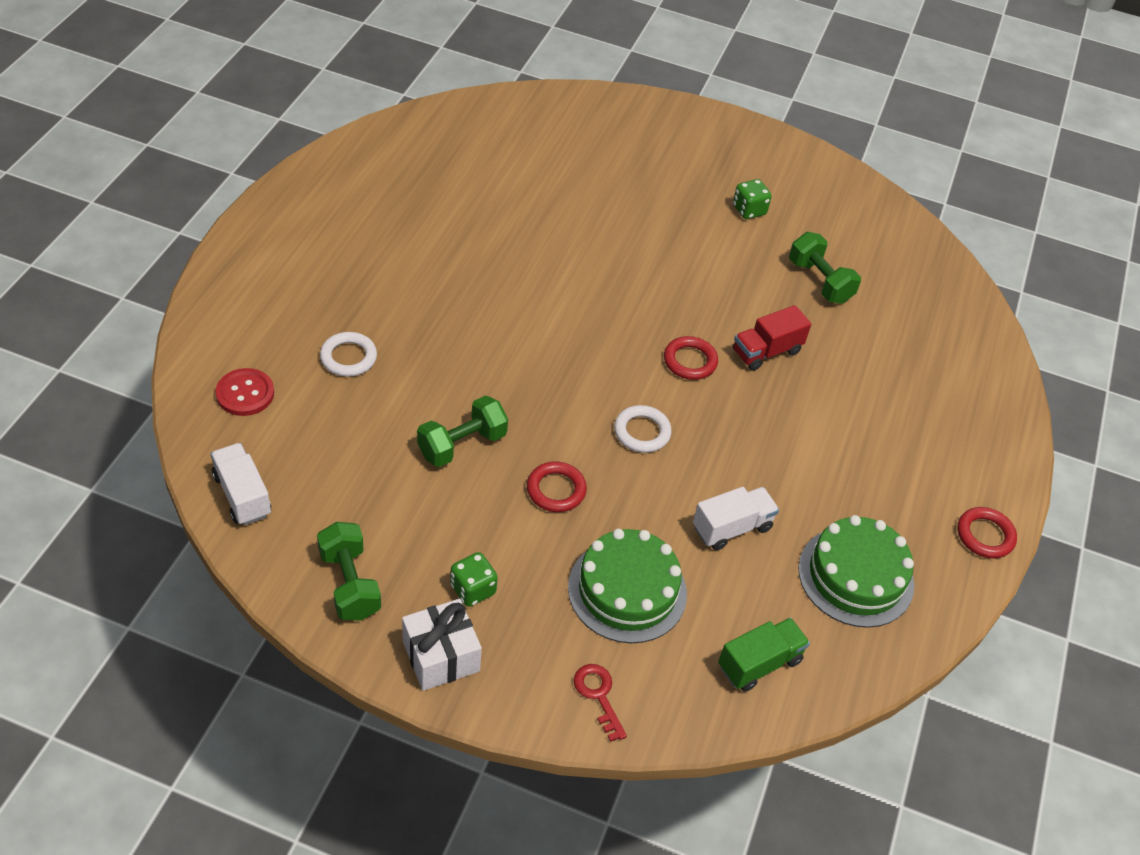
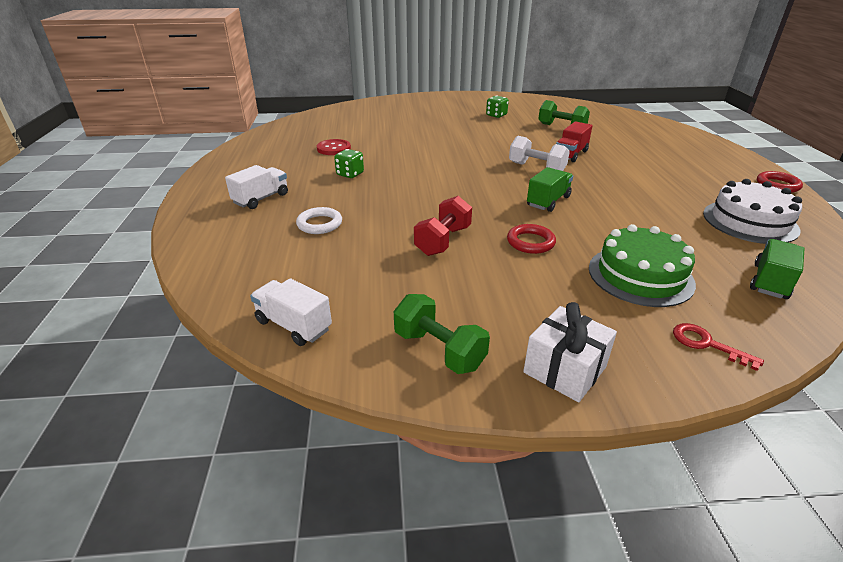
camera: 20 degrees left, 15 degrees down
(245, 393) = (251, 265): red button -> red button (334, 148)
(462, 444) = (443, 241): green dumbbell -> red dumbbell
(473, 589) = (539, 315): green dice -> green dice (350, 174)
(642, 432) = (548, 201): white ring -> green truck
(690, 361) = (536, 168): red ring -> white dumbbell
(732, 528) = (655, 224): white truck -> white truck (261, 199)
(856, 576) = (749, 221): green cake -> white cake

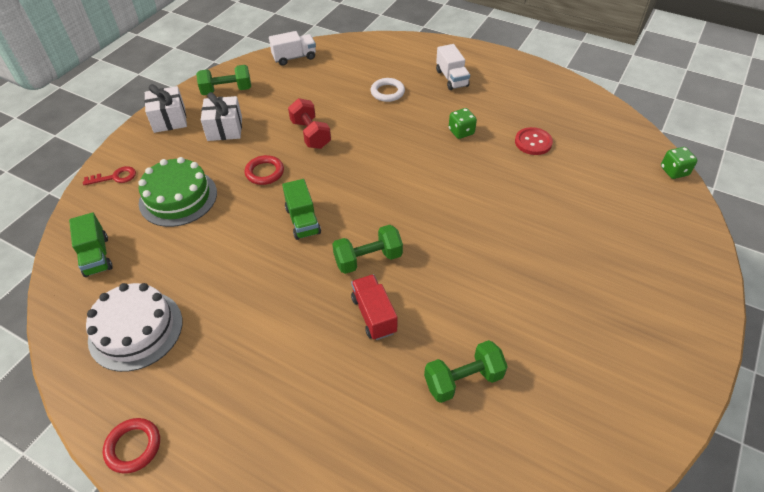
camera: 125 degrees right, 15 degrees up
(496, 115) = (562, 337): green dice -> green dice (674, 171)
(511, 304) = (225, 129): none -> white gift
(536, 168) = (368, 259): white dumbbell -> green dumbbell

